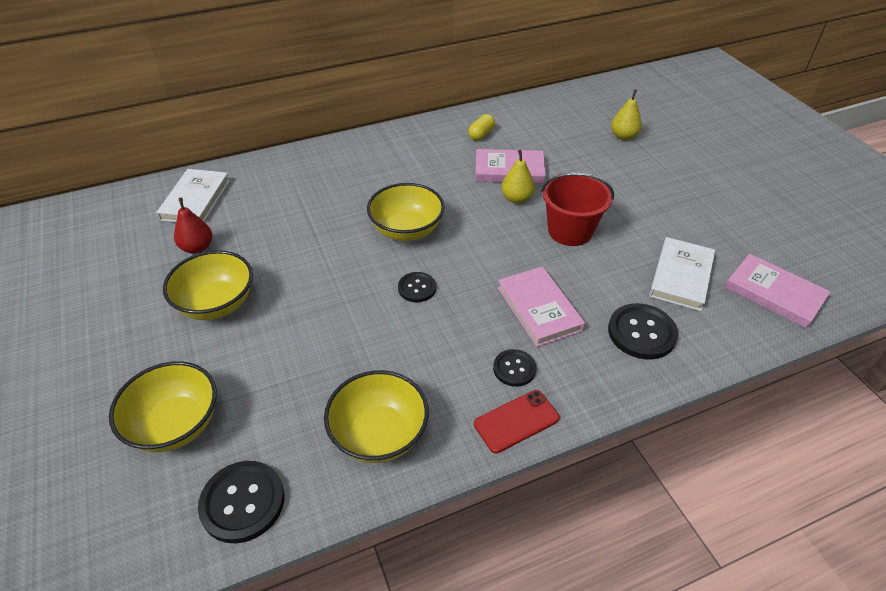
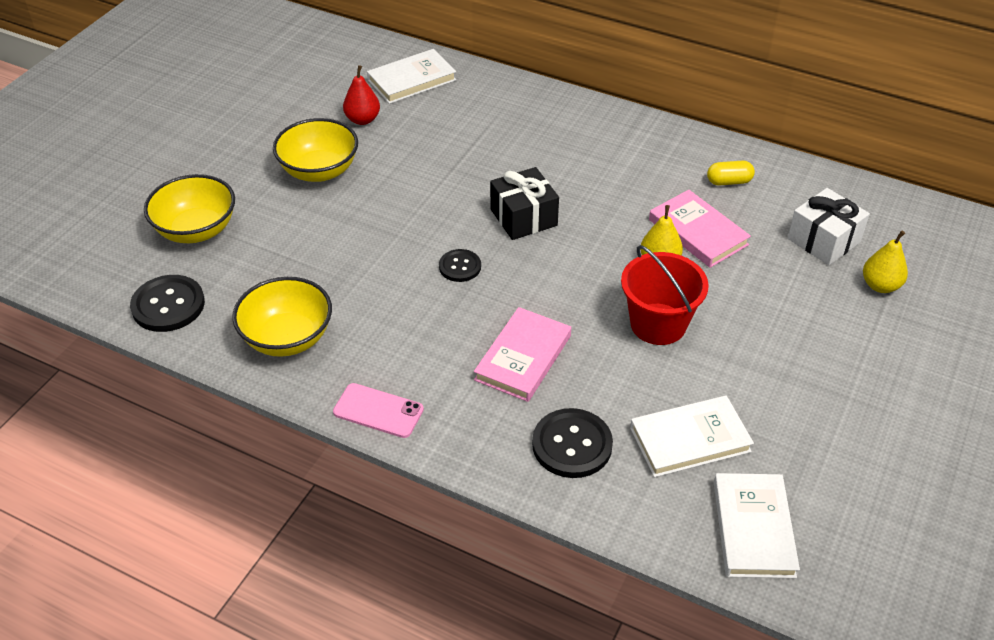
camera: 50 degrees right, 0 degrees up
(407, 230) = (523, 217): yellow bowl -> black gift
(514, 369) = (433, 379): black button -> none
(516, 421) = (378, 411): red phone -> pink phone
(568, 133) = (823, 240): none -> white gift
(774, 293) = (753, 528): pink book -> white book

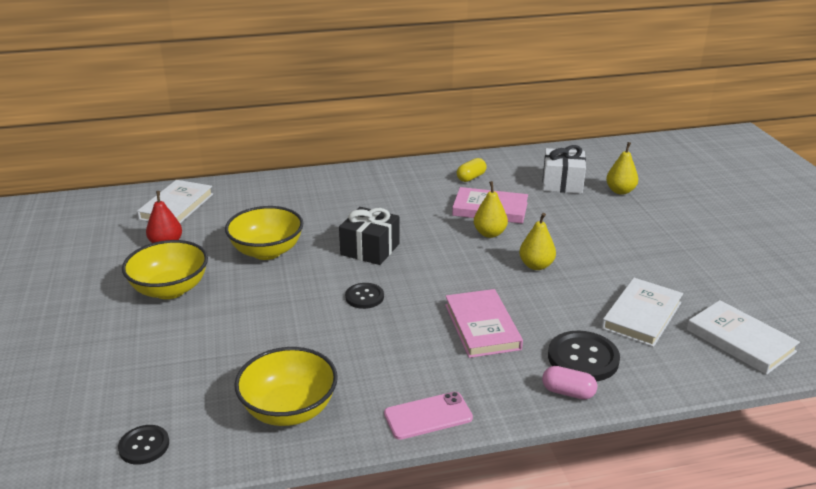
camera: 40 degrees left, 15 degrees down
(168, 305) = (144, 446): black button -> black button, size x0.61
(196, 230) = (103, 378): yellow bowl -> yellow bowl (267, 251)
(515, 467) = (568, 392): none -> pink capsule
(658, 324) = (536, 265): red bucket -> yellow pear

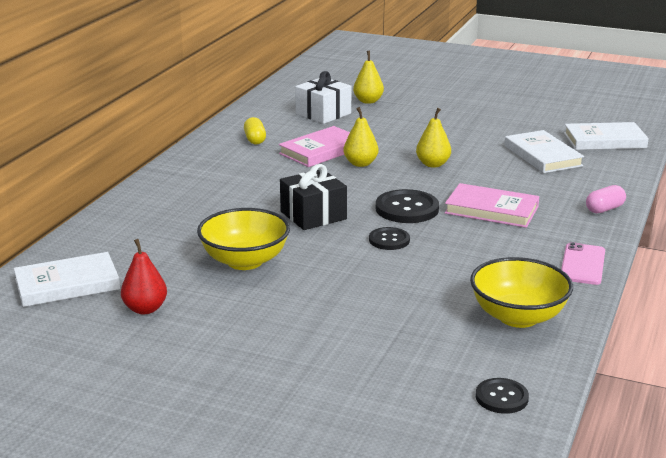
camera: 55 degrees left, 5 degrees down
(170, 289) = (246, 327): yellow bowl -> none
(177, 206) = (67, 284): white book -> white book turned 75 degrees counterclockwise
(583, 358) = (571, 191): black button -> black button (407, 209)

